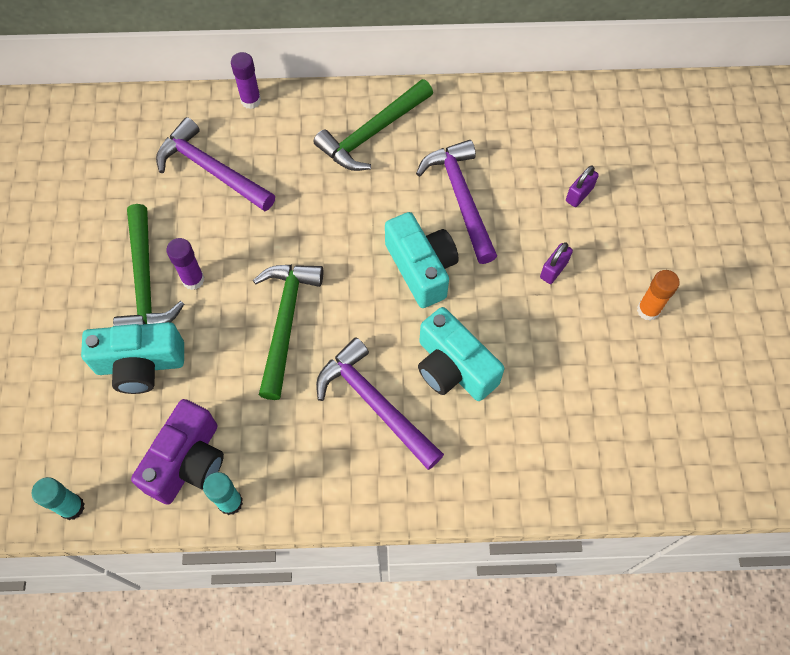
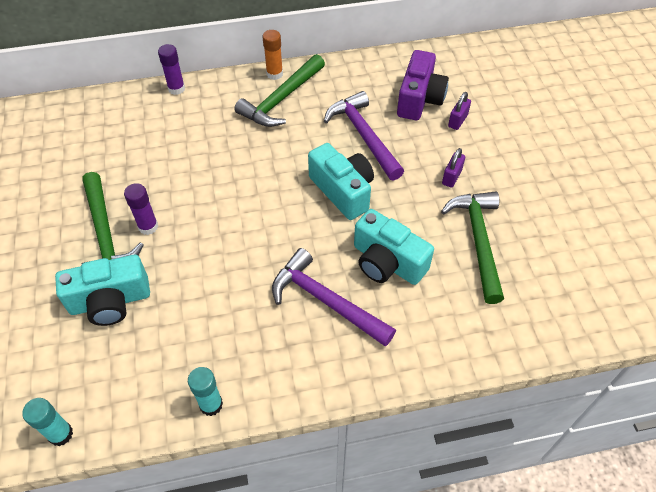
camera: 10 degrees left, 10 degrees down
(188, 462) = (166, 376): purple camera -> purple camera (419, 99)
(211, 170) = (151, 142): purple hammer -> none
(285, 322) = (235, 248): green hammer -> green hammer (478, 241)
(648, 310) = (535, 195): orange glue stick -> orange glue stick (274, 74)

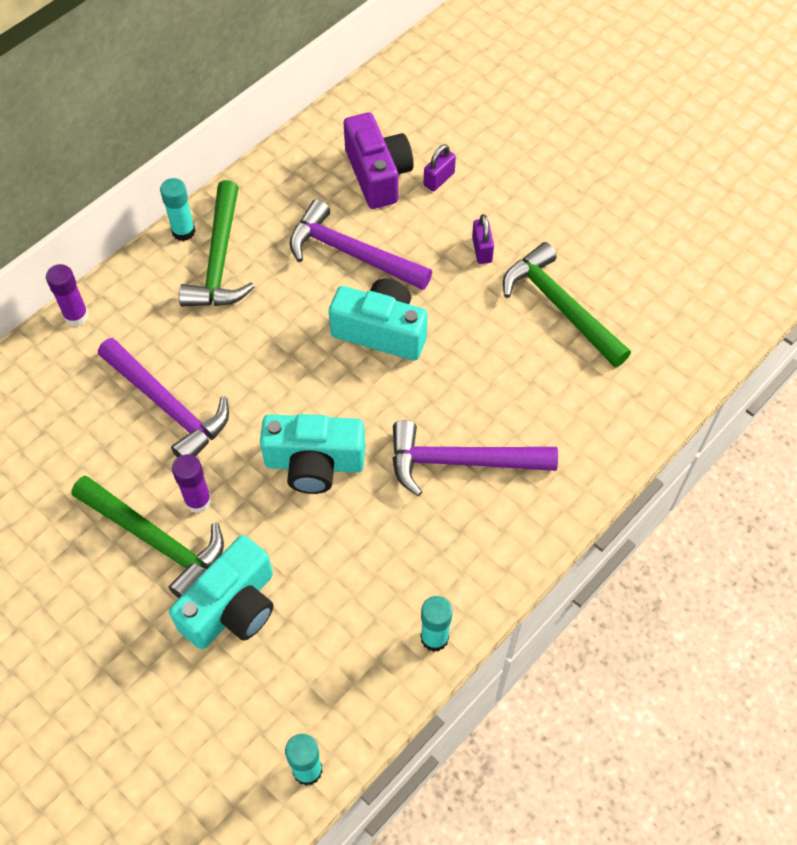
camera: 35 degrees left, 5 degrees up
(180, 163) = (168, 406): none -> purple hammer
(274, 74) = (183, 231): orange glue stick -> turquoise glue stick
(387, 262) = (489, 383): turquoise camera -> turquoise camera (314, 463)
(457, 121) = (439, 179): purple padlock -> purple padlock turned 45 degrees clockwise

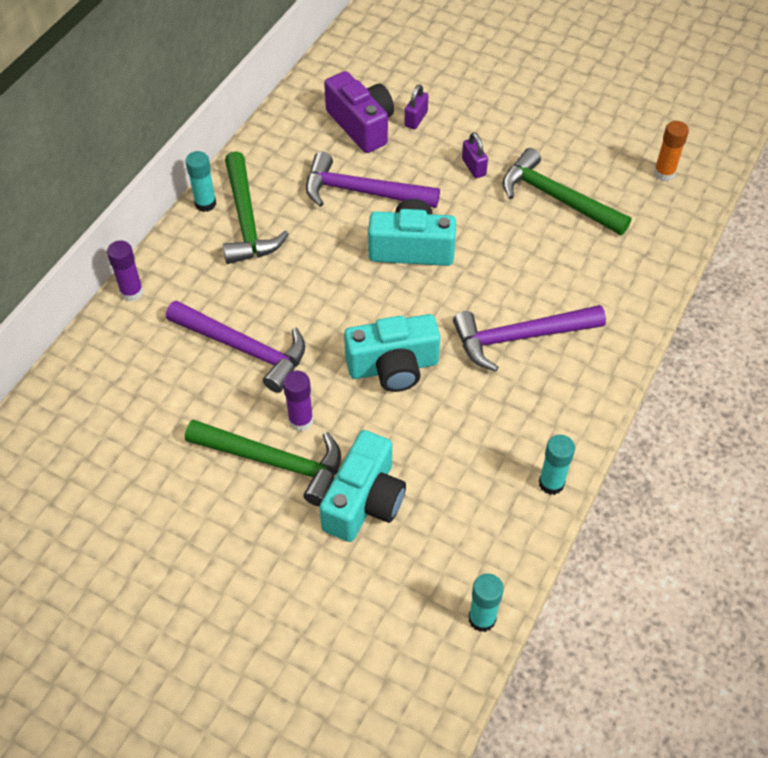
camera: 15 degrees left, 5 degrees down
(692, 303) = (664, 173): none -> orange glue stick

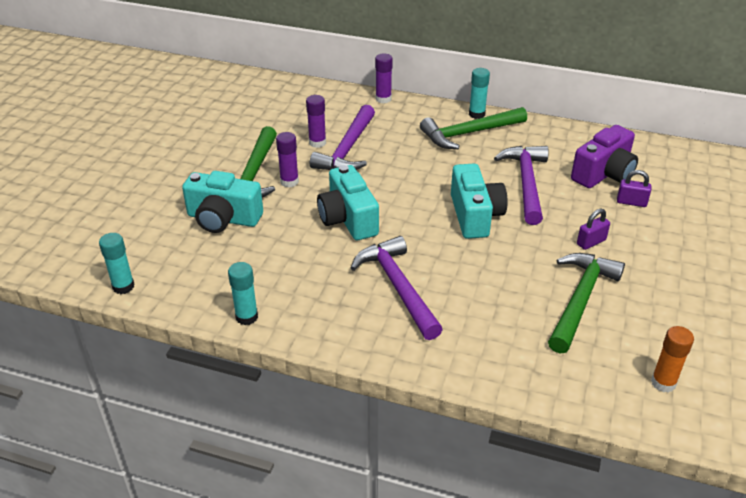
camera: 80 degrees right, 15 degrees down
(217, 380) = (317, 143): none -> purple glue stick

